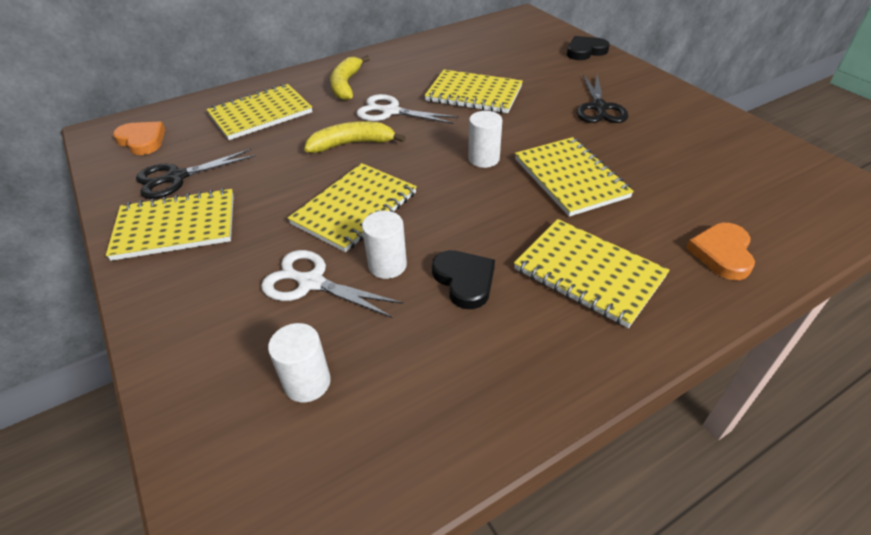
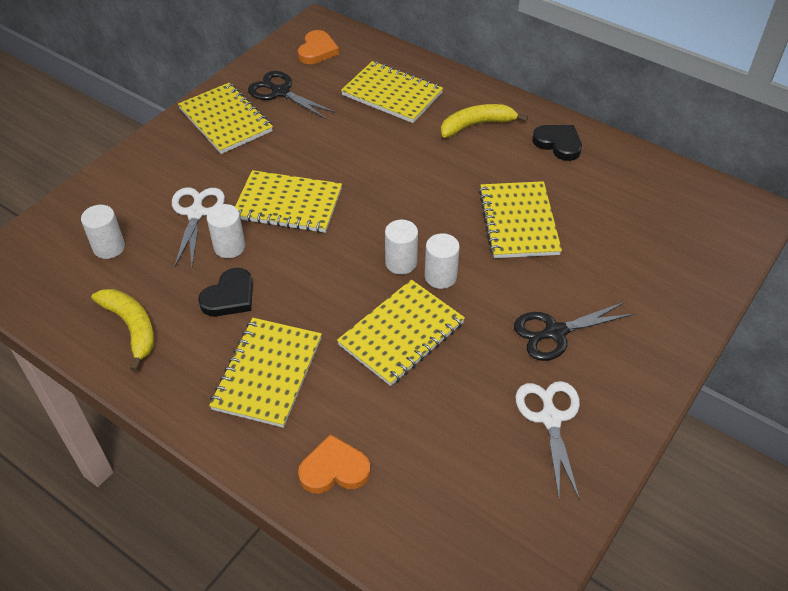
camera: 65 degrees right, 5 degrees up
(352, 144) = (377, 168): yellow banana -> yellow banana (132, 327)
(391, 112) = (446, 173): white scissors -> white scissors (550, 418)
(513, 143) = (440, 277): none -> white cylinder
(585, 51) = (694, 293): black heart -> black heart (558, 144)

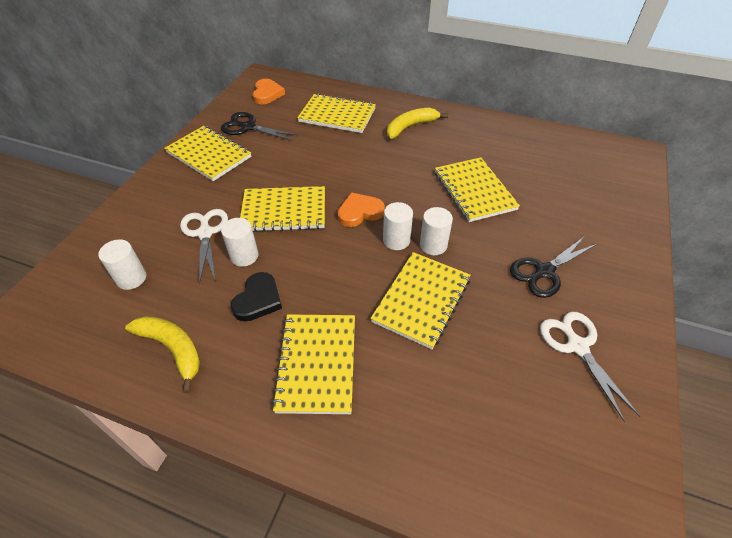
camera: 15 degrees left, 0 degrees up
(334, 469) = (413, 444): orange heart -> orange heart (360, 212)
(558, 144) = (476, 130): black heart -> none

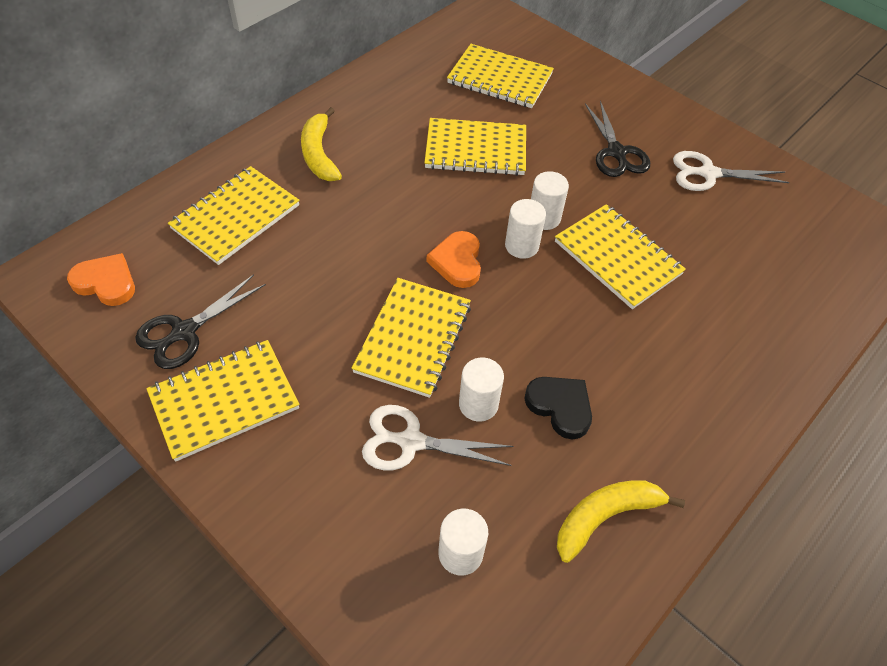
camera: 70 degrees left, 5 degrees up
(317, 364) = (670, 374): yellow notebook -> yellow notebook (500, 79)

